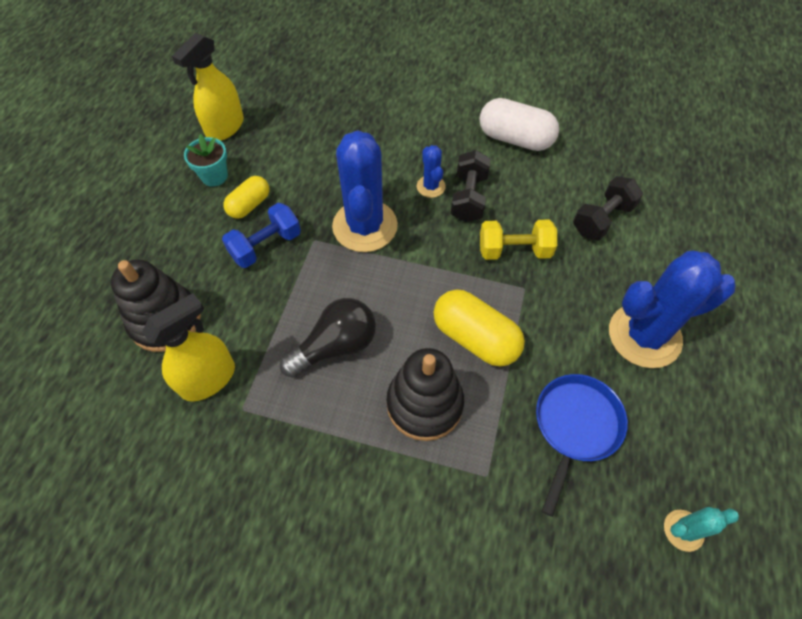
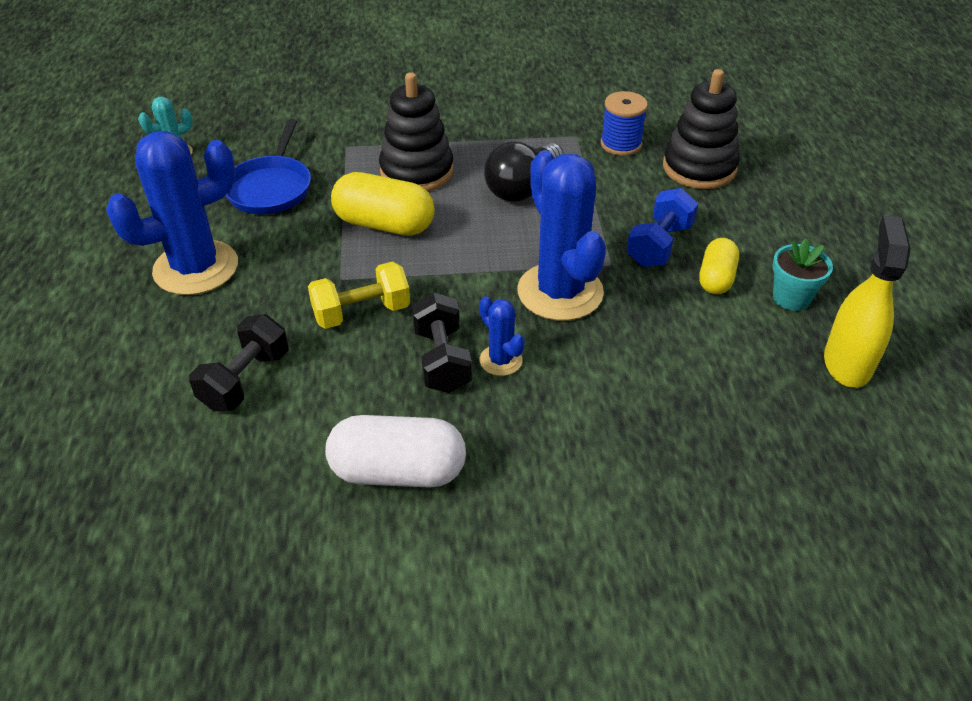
camera: 160 degrees right, 15 degrees down
(208, 379) = (621, 144): yellow spray bottle -> blue spool

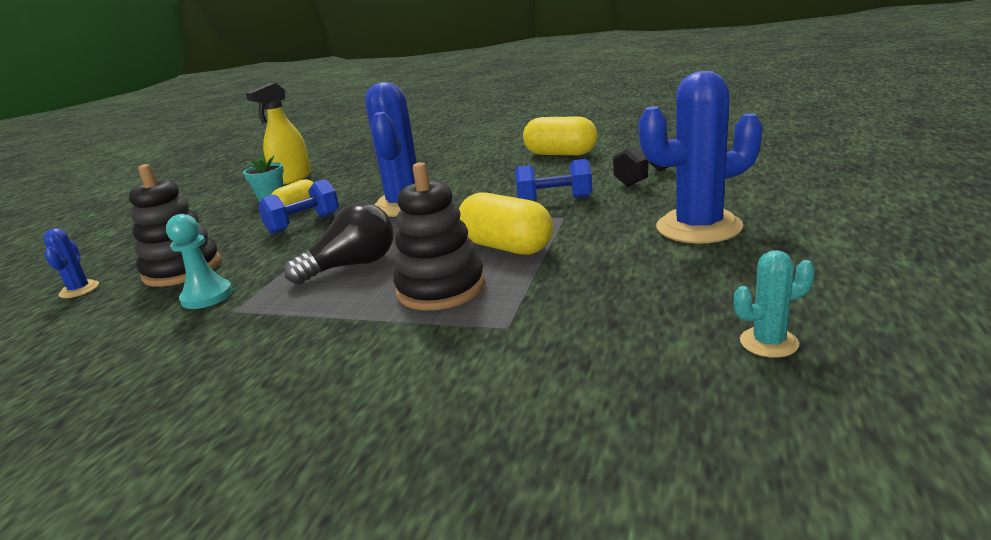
camera: 155 degrees left, 20 degrees down
(271, 187) = (619, 286): blue pan -> none
(361, 312) = (554, 200): yellow dumbbell -> blue dumbbell
(398, 471) = (560, 154): white capsule -> yellow capsule
(442, 360) = (511, 182): black dumbbell -> none
(500, 360) = (475, 181): blue cactus -> blue cactus (79, 290)
(621, 144) = (207, 296): blue spool -> turquoise pawn

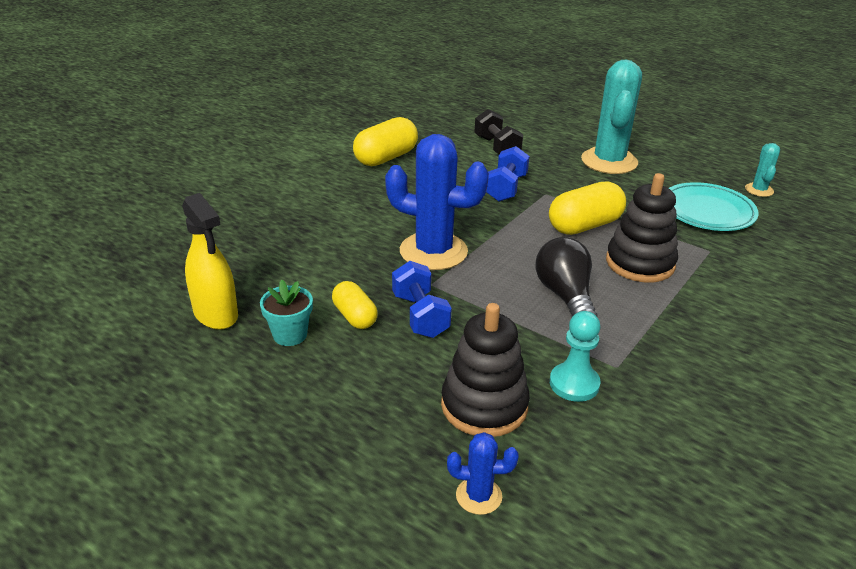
camera: 75 degrees left, 10 degrees up
(626, 309) = (707, 211): none -> turquoise plate
(698, 227) = (609, 161): blue cactus -> turquoise cactus

